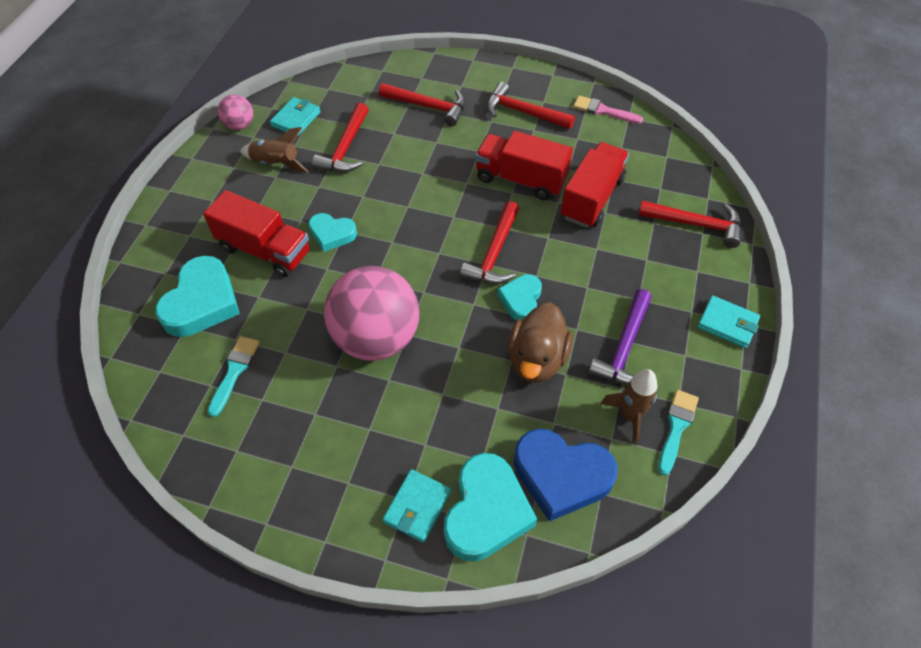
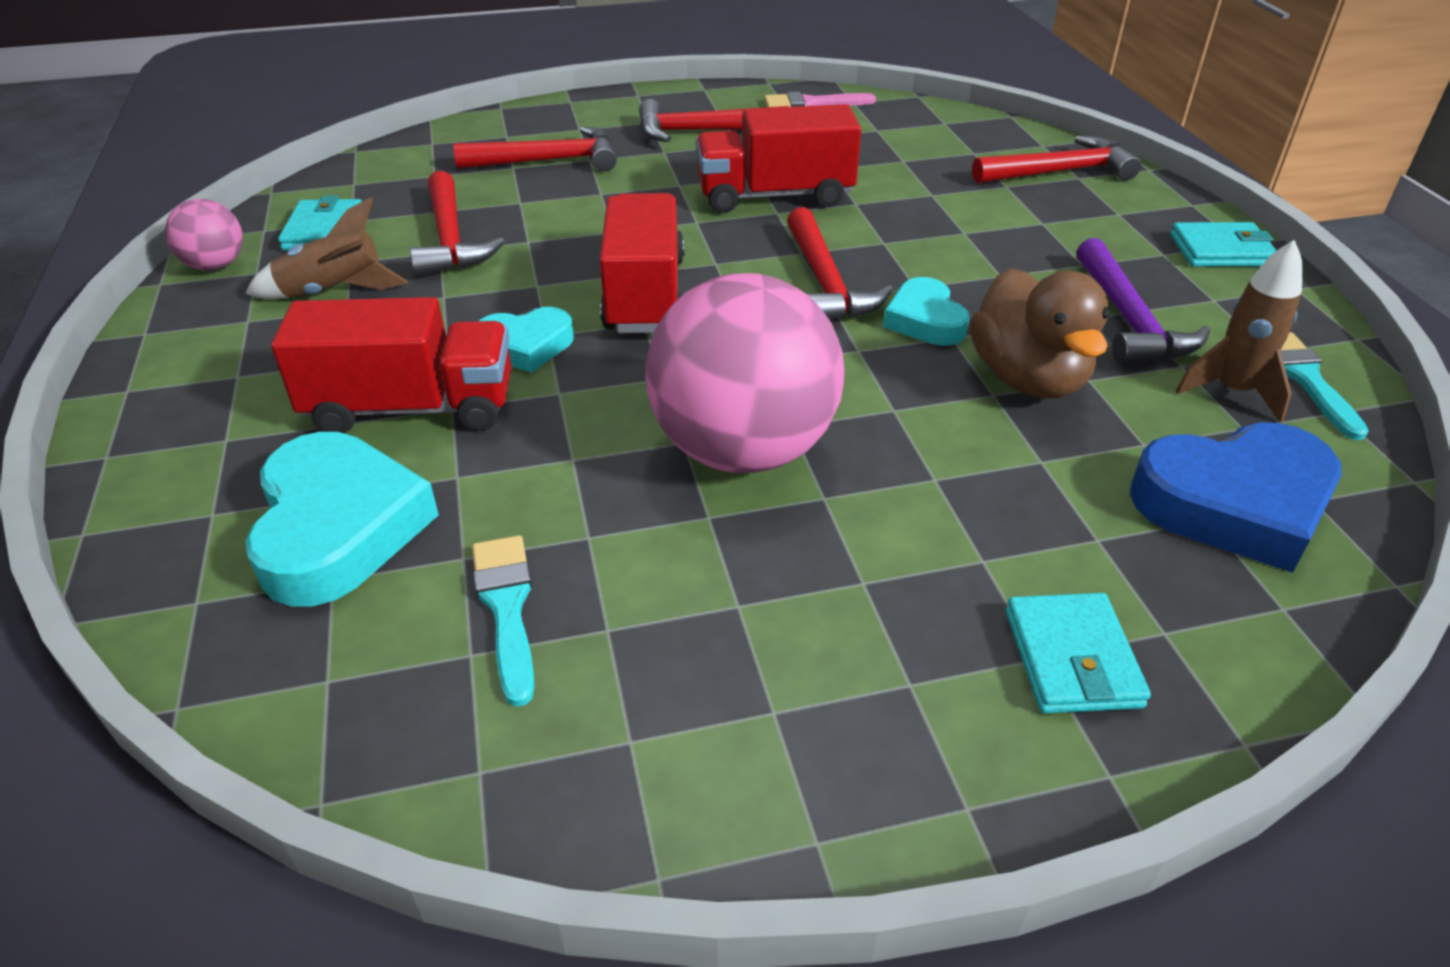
camera: 30 degrees left, 15 degrees down
(486, 511) = (1188, 607): turquoise heart -> none
(592, 198) = (897, 186): red truck -> red truck (645, 295)

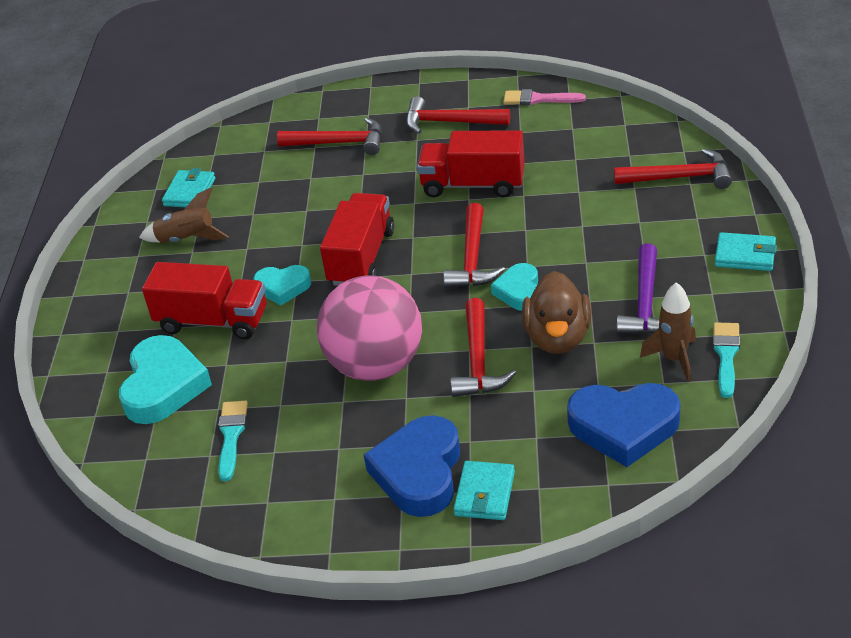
camera: 20 degrees right, 0 degrees up
(215, 265) = (125, 214): pink ball -> none
(451, 239) = (261, 205): red hammer -> red hammer (478, 361)
(921, 632) = (419, 472): none -> blue heart

